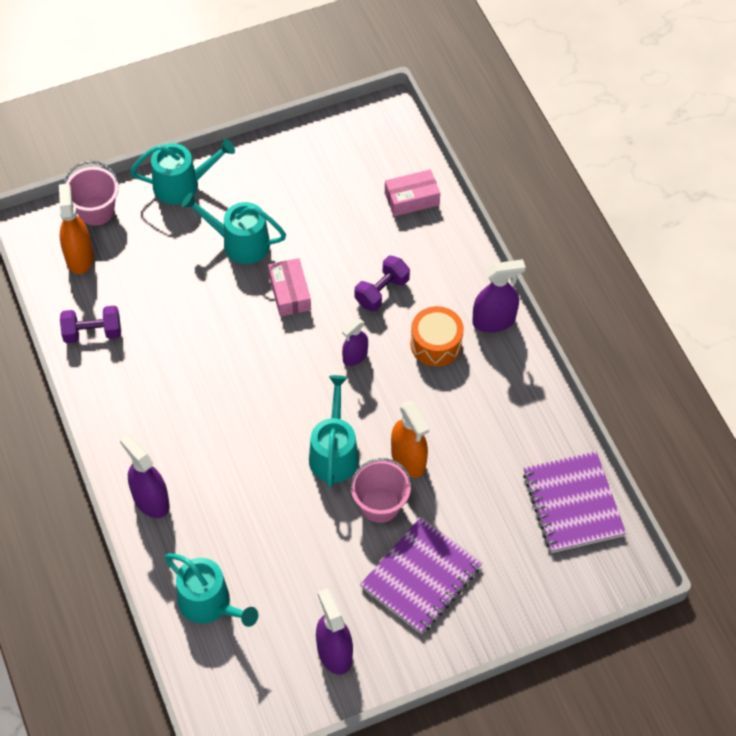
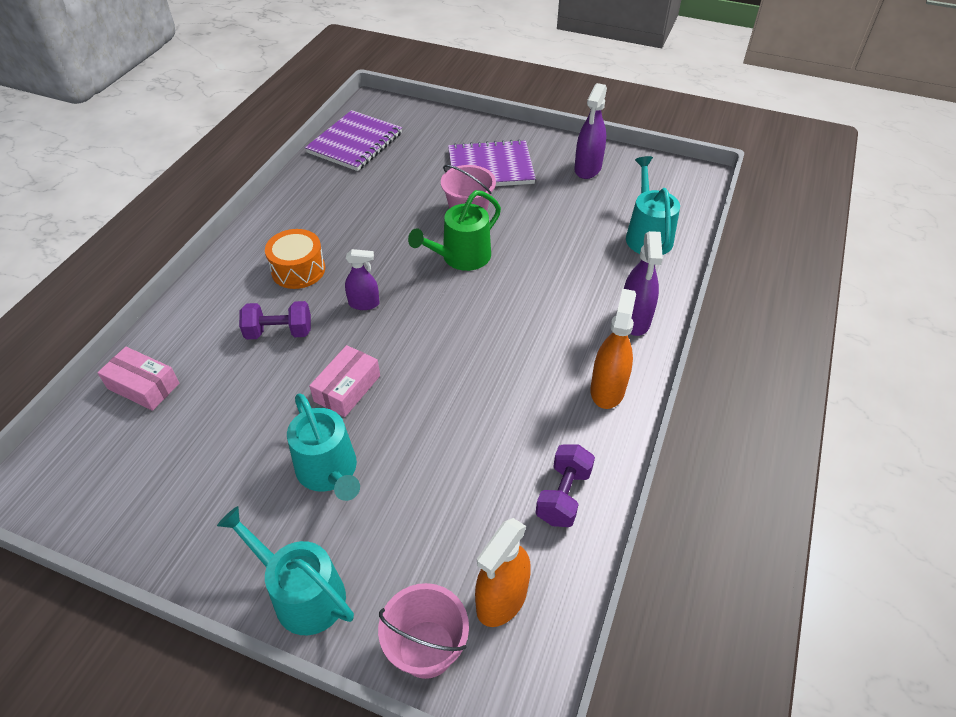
camera: 135 degrees left, 10 degrees down
(92, 333) = (563, 495): purple dumbbell -> purple dumbbell turned 75 degrees clockwise
(334, 453) = (461, 257): turquoise watering can -> green watering can
(408, 459) = (417, 222): orange spray bottle -> orange spray bottle (607, 389)
(494, 321) = (240, 255): purple spray bottle -> none

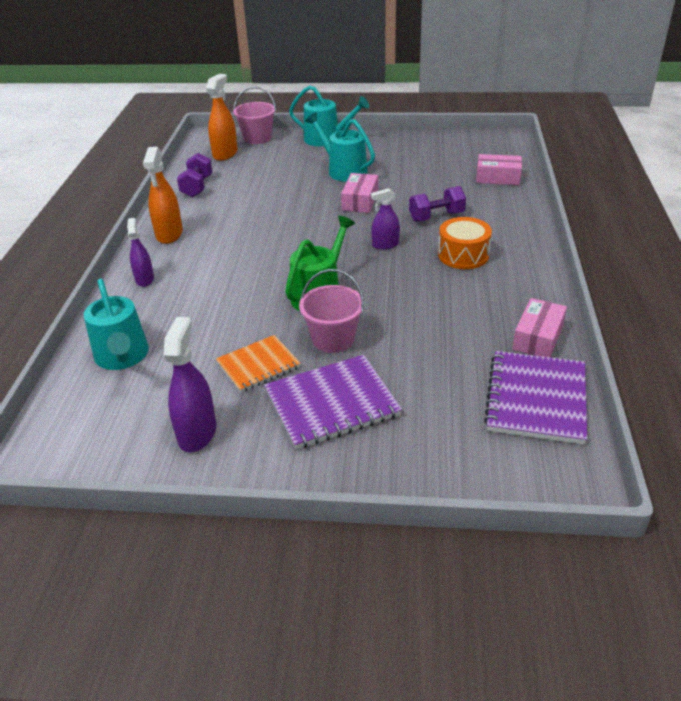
camera: 165 degrees right, 10 degrees down
(312, 179) = (538, 337): none -> pink box
(535, 204) = (258, 365): none -> orange notebook
(634, 319) = (144, 279): purple spray bottle -> purple spray bottle, size x0.65

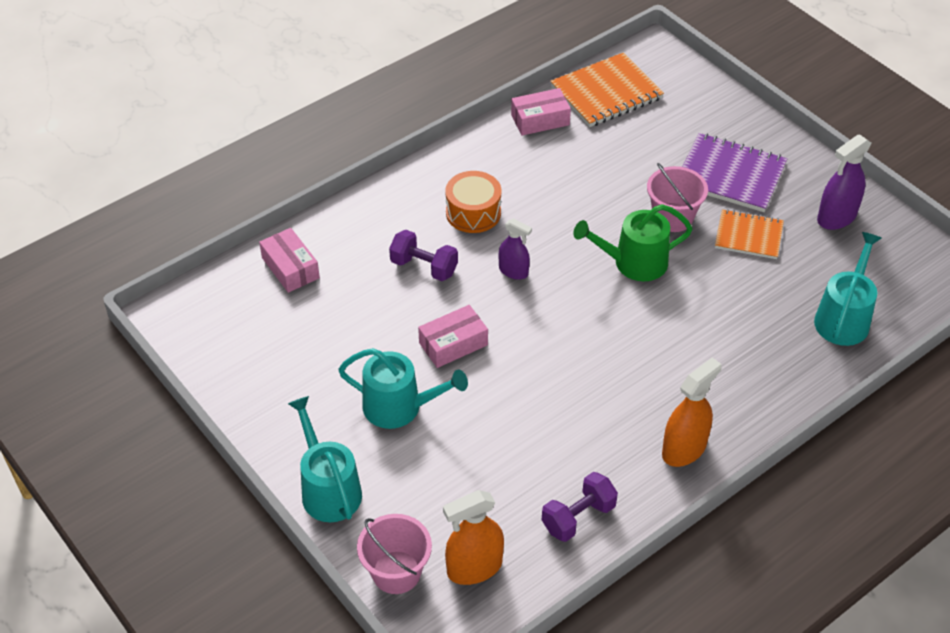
camera: 135 degrees left, 10 degrees up
(144, 279) = (761, 397): purple spray bottle -> none
(343, 170) = (399, 407): turquoise watering can -> turquoise watering can turned 75 degrees counterclockwise
(536, 399) = (606, 93): purple notebook -> orange notebook

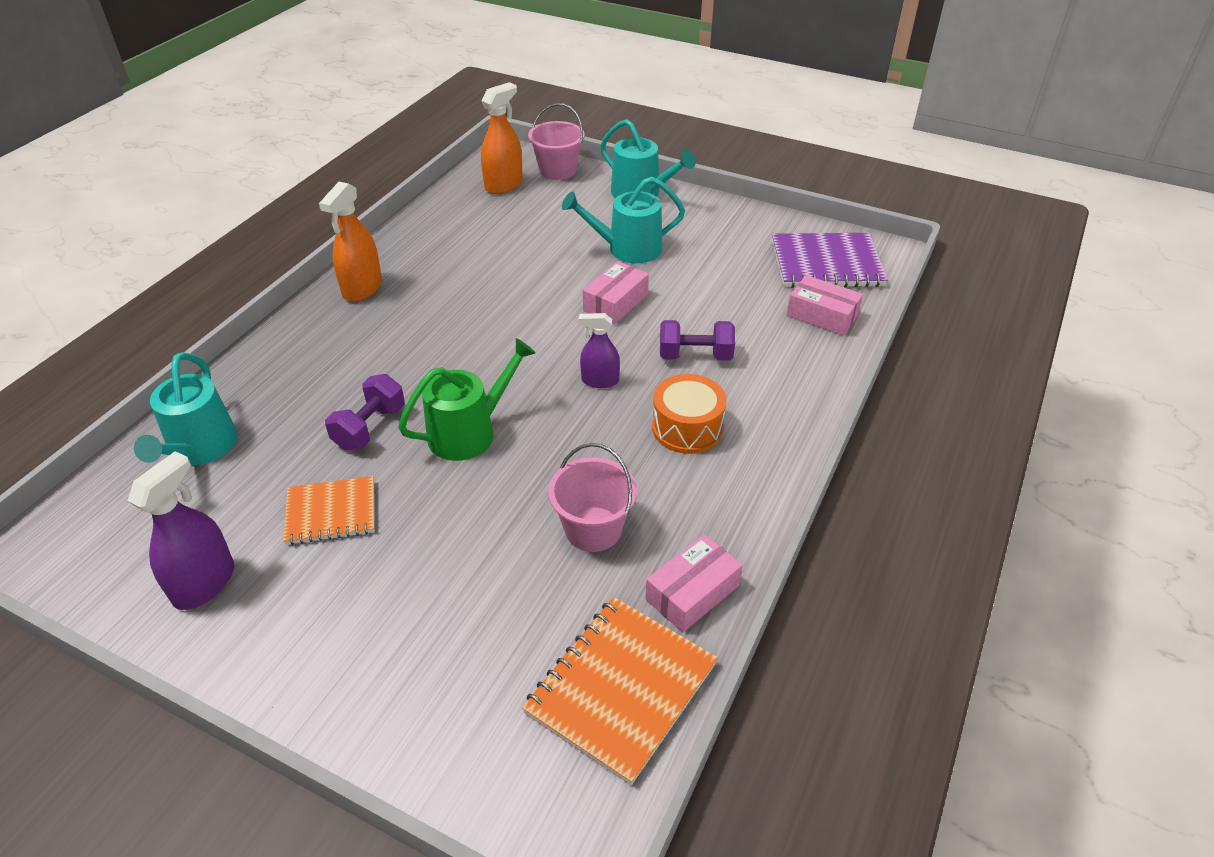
camera: 155 degrees right, 5 degrees down
(578, 517) = (439, 226): purple dumbbell -> purple dumbbell (370, 427)
(673, 217) = (439, 504): pink bucket -> pink bucket (593, 529)
(730, 175) = (373, 599): purple notebook -> purple notebook (826, 263)

